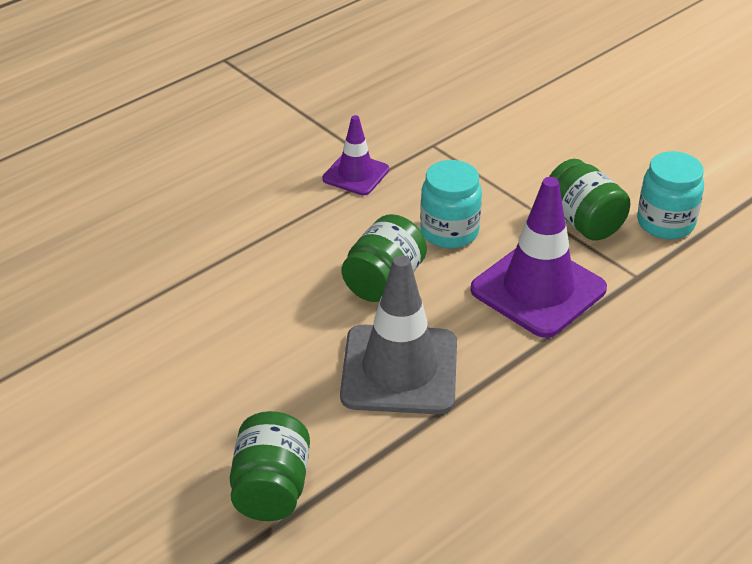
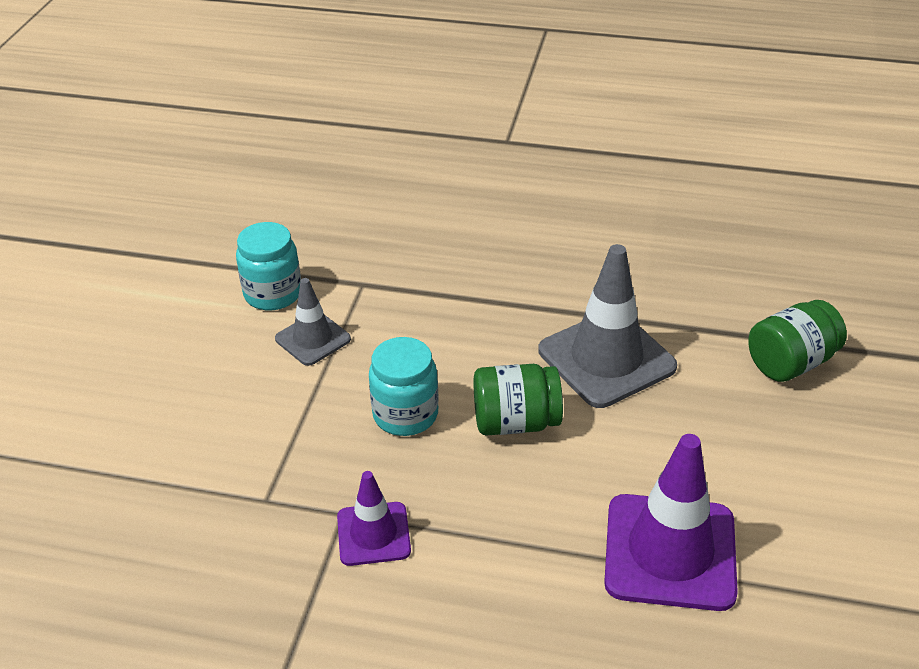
camera: 125 degrees left, 0 degrees up
(538, 289) = (432, 328): purple traffic cone -> purple traffic cone (670, 552)
(583, 222) = (313, 339): green jar -> grey traffic cone

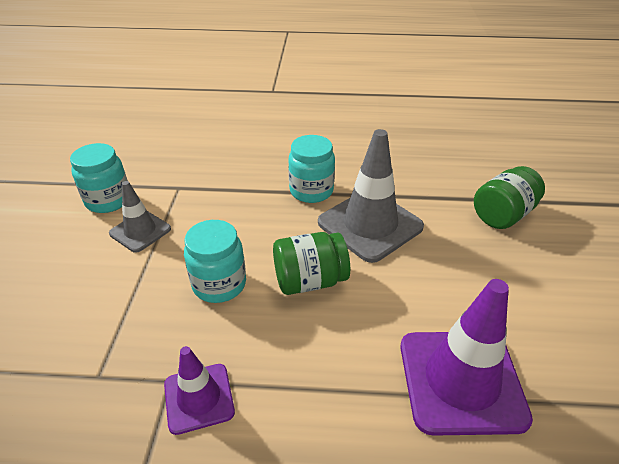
camera: 10 degrees left, 0 degrees up
(537, 305) = (311, 191): none -> turquoise jar

